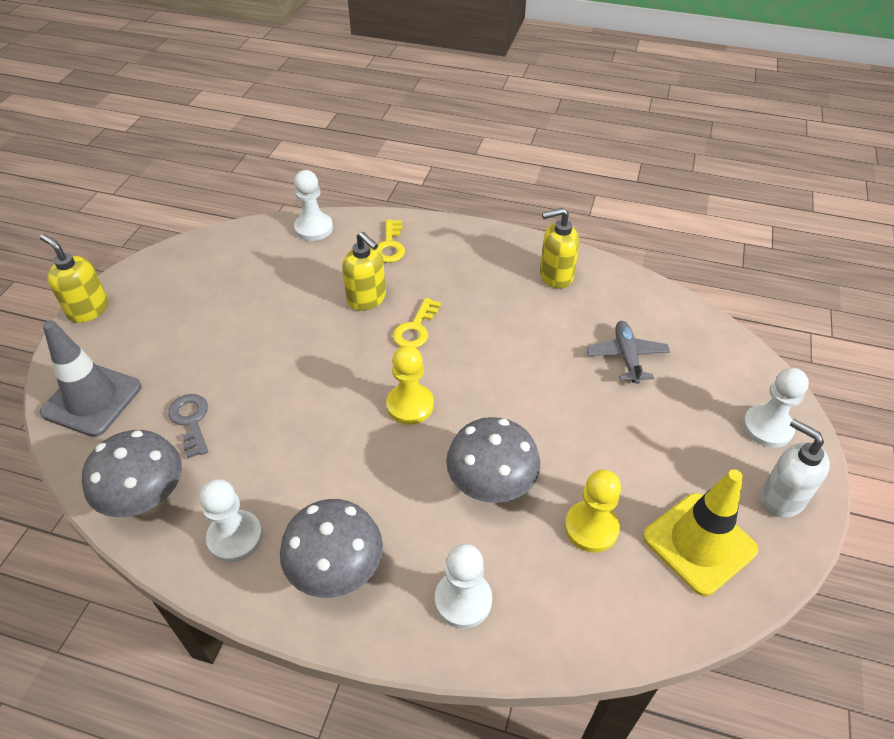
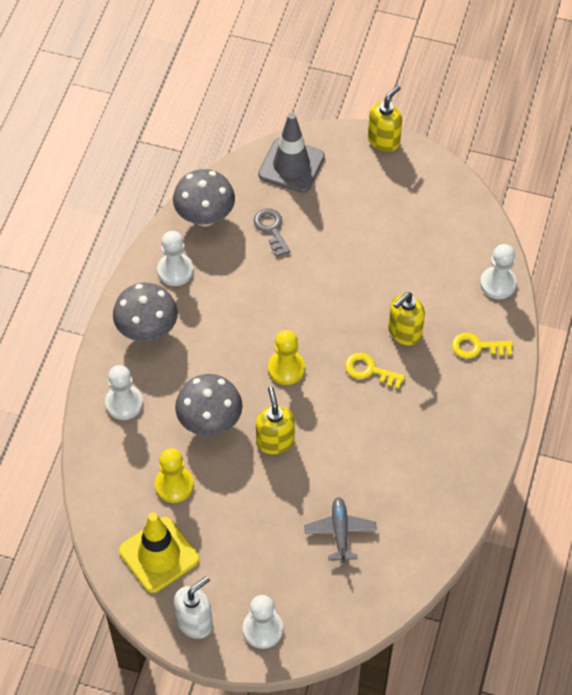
camera: 90 degrees right, 10 degrees up
(191, 421) = (271, 229): grey key -> grey key turned 90 degrees counterclockwise
(555, 276) = (442, 484): yellow soap dispenser -> yellow soap dispenser (275, 441)
(626, 357) = (340, 532): grey plane -> grey plane turned 90 degrees counterclockwise

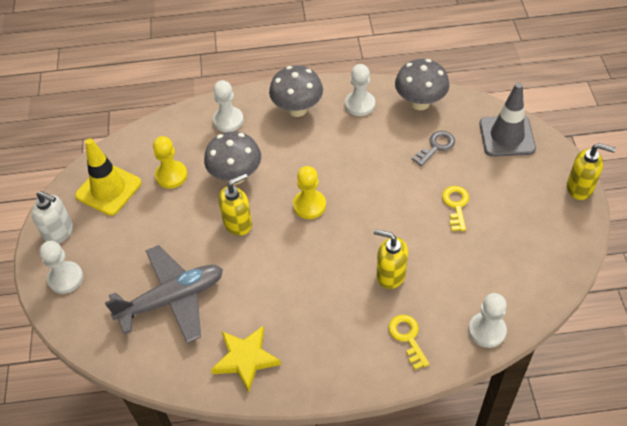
camera: 70 degrees right, 5 degrees down
(340, 532) = (172, 299): grey plane -> grey plane, size x1.81
(369, 370) = (338, 263): yellow key -> yellow key (456, 205)
(439, 487) = (245, 359): none -> yellow star

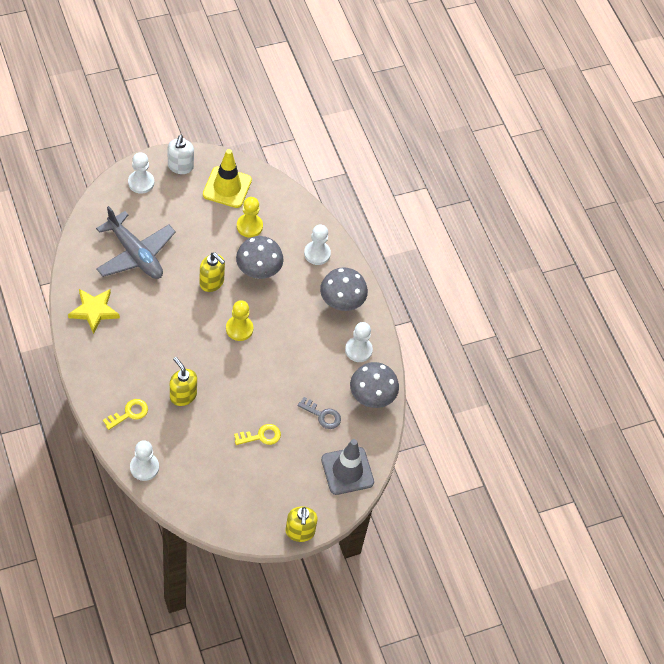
camera: 65 degrees right, 5 degrees up
(390, 275) = (183, 395): yellow soap dispenser -> yellow soap dispenser turned 45 degrees counterclockwise

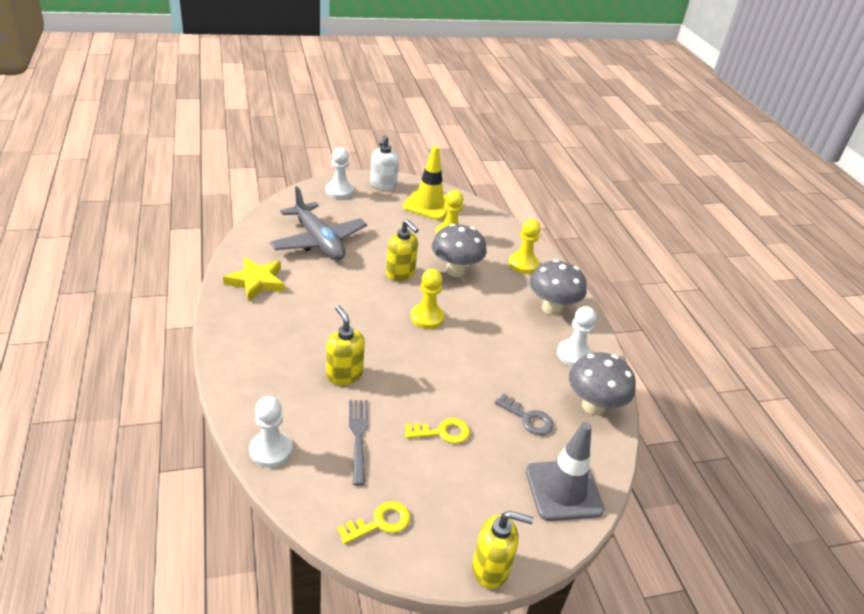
camera: 10 degrees right, 20 degrees down
(129, 413) = (268, 385): yellow key -> yellow key (380, 523)
(202, 448) = (358, 437): none -> grey fork
(300, 532) = (491, 569): yellow soap dispenser -> yellow soap dispenser turned 90 degrees counterclockwise
(317, 253) = (523, 264): white pawn -> yellow pawn

